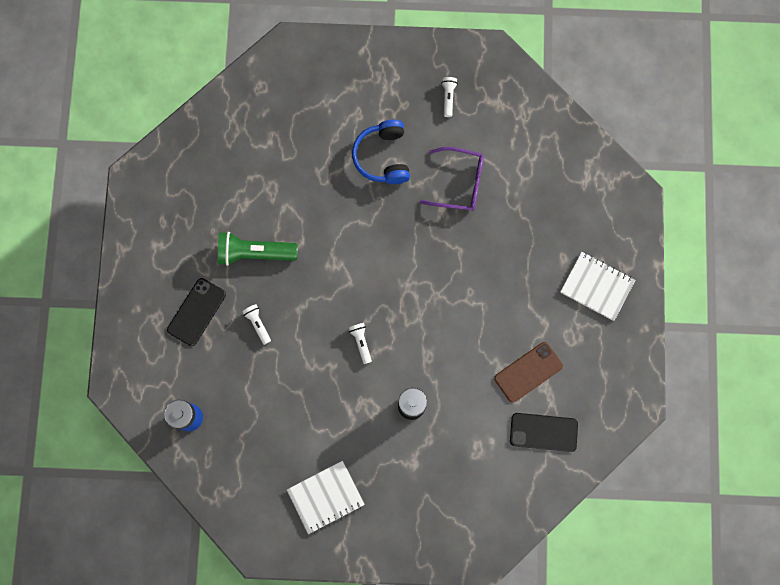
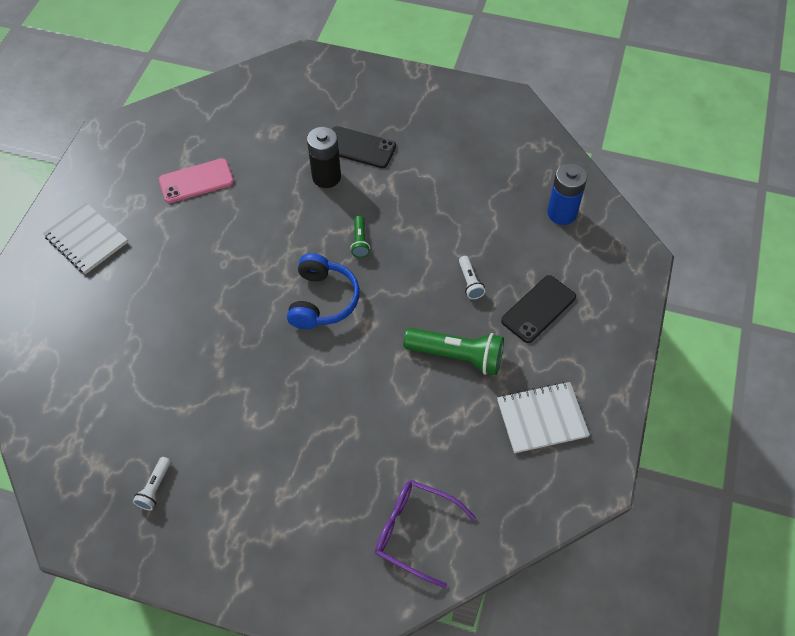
camera: 165 degrees left, 20 degrees down
(325, 497) = (435, 124): white notebook -> white notebook (541, 418)
(361, 342) = (360, 241): white flashlight -> green flashlight
(383, 157) = (267, 431): blue headphones -> blue headphones (323, 300)
(459, 183) = (187, 379): purple glasses -> purple glasses (416, 532)
(528, 372) = (196, 181): brown phone -> pink phone
(543, 432) = (205, 132): black phone -> black phone (359, 147)

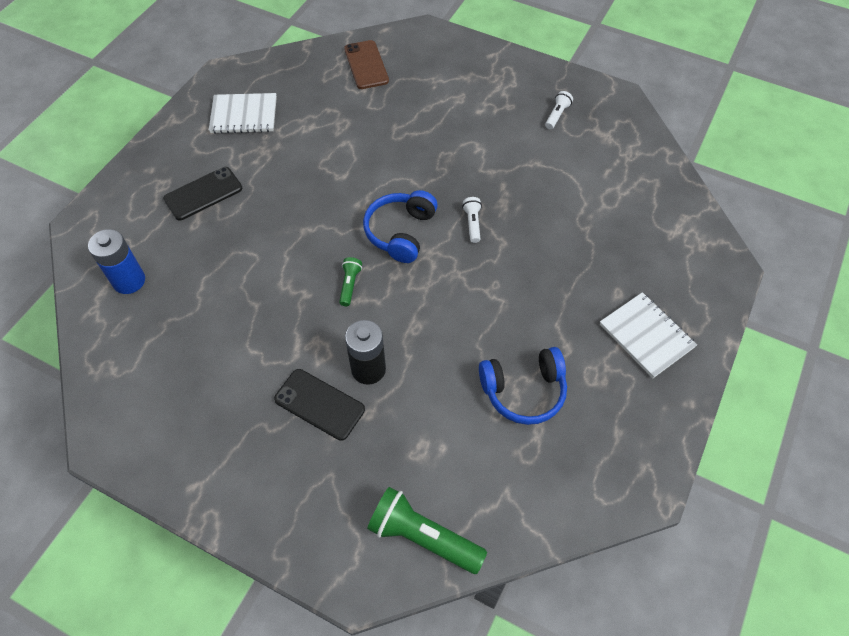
camera: 170 degrees left, 0 degrees up
(196, 181) = (524, 391): pink phone -> blue headphones
(416, 532) = (366, 65): purple glasses -> brown phone
(457, 356) = (292, 167): green flashlight -> green flashlight (422, 537)
(470, 282) = (255, 226): white flashlight -> white flashlight (472, 223)

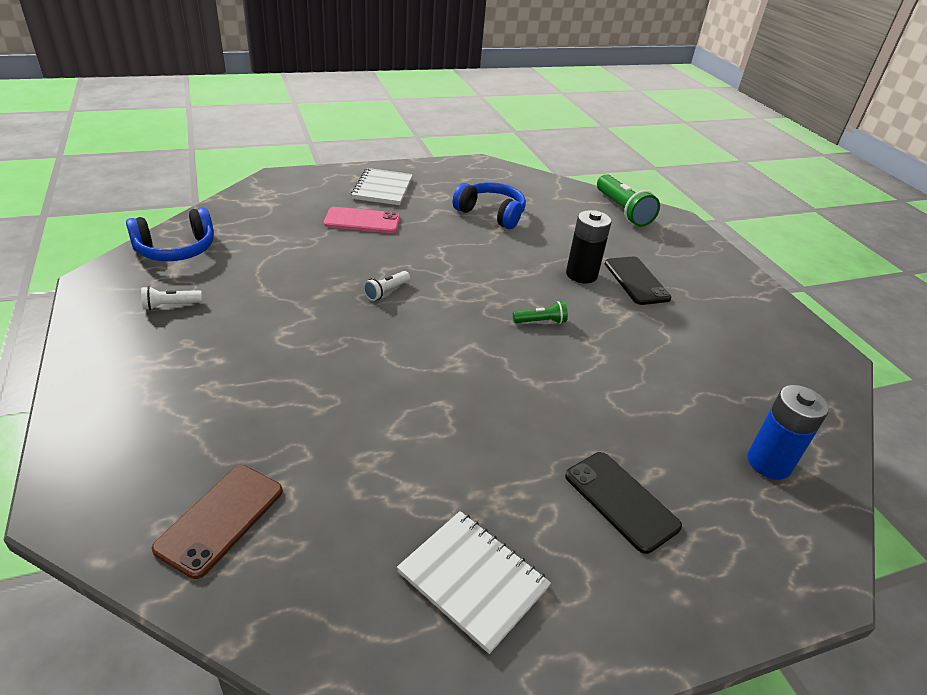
camera: 140 degrees left, 20 degrees down
(203, 194) = (621, 501): black phone -> black phone turned 45 degrees clockwise
(350, 285) = (541, 321): green flashlight -> green flashlight turned 150 degrees counterclockwise
(400, 232) = (452, 324): blue headphones -> blue headphones (176, 249)
(591, 277) = (362, 221): none -> pink phone

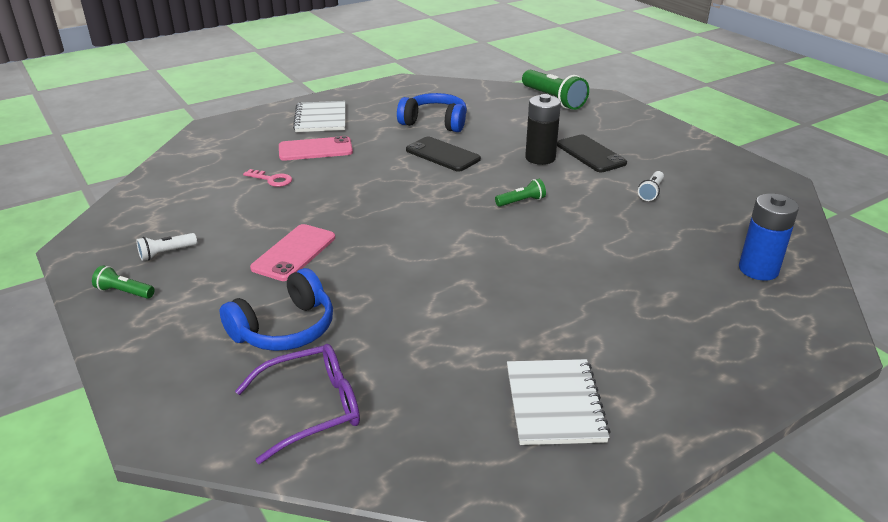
camera: 10 degrees left, 5 degrees down
(111, 340) = (124, 292): none -> green flashlight
(176, 249) = (144, 205): blue headphones -> blue headphones (285, 329)
(220, 519) = (311, 408): brown phone -> purple glasses
(289, 331) = (294, 253): none -> pink phone
(306, 246) = (272, 179): none -> pink key
(386, 292) = (369, 203): white flashlight -> white flashlight (651, 192)
(473, 580) = (554, 404): white notebook -> white notebook turned 60 degrees clockwise
(621, 501) = (650, 321): black phone -> black phone (442, 155)

